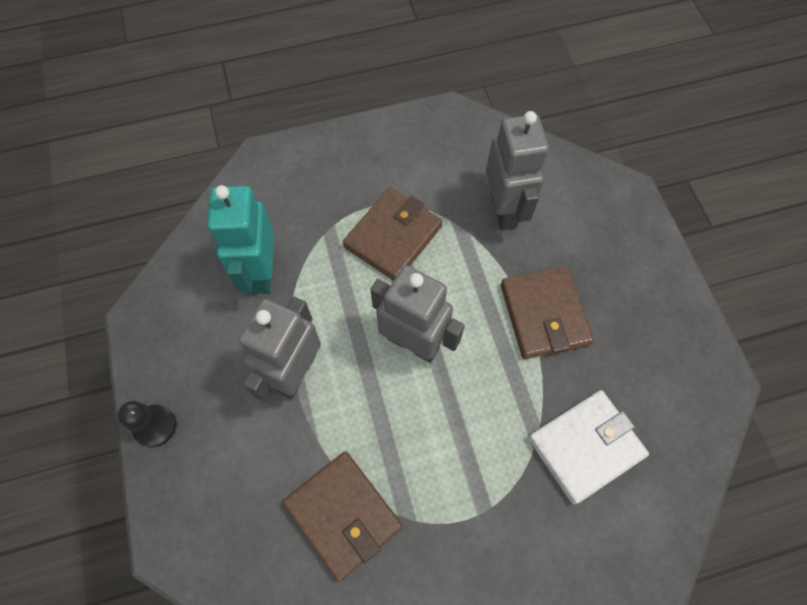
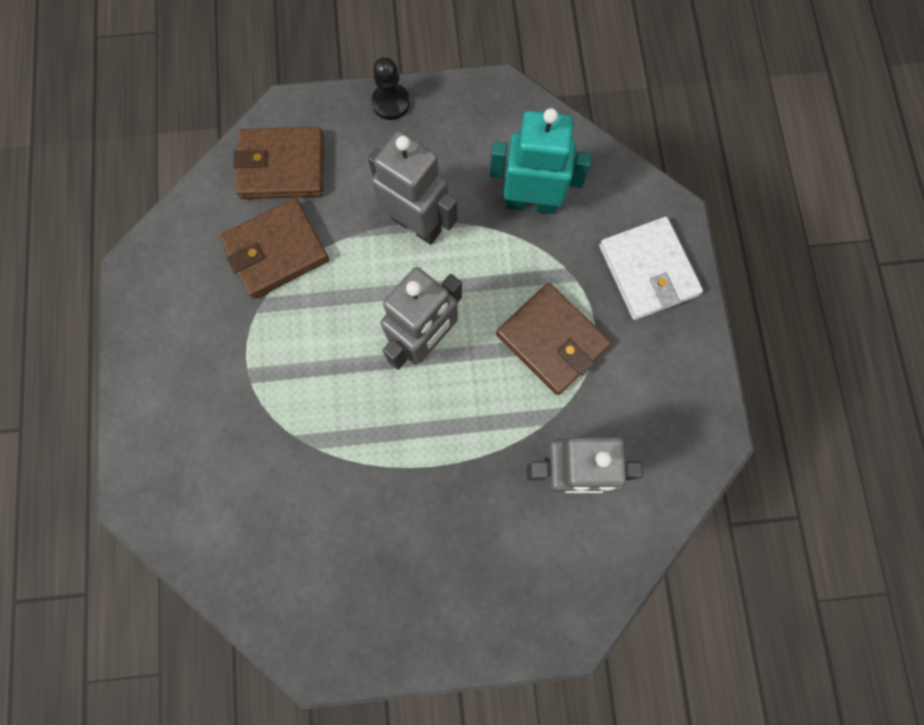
camera: 100 degrees right, 10 degrees up
(544, 314) = (431, 484): brown wallet -> brown wallet (282, 166)
(585, 447) = (283, 488): white wallet -> white wallet (648, 271)

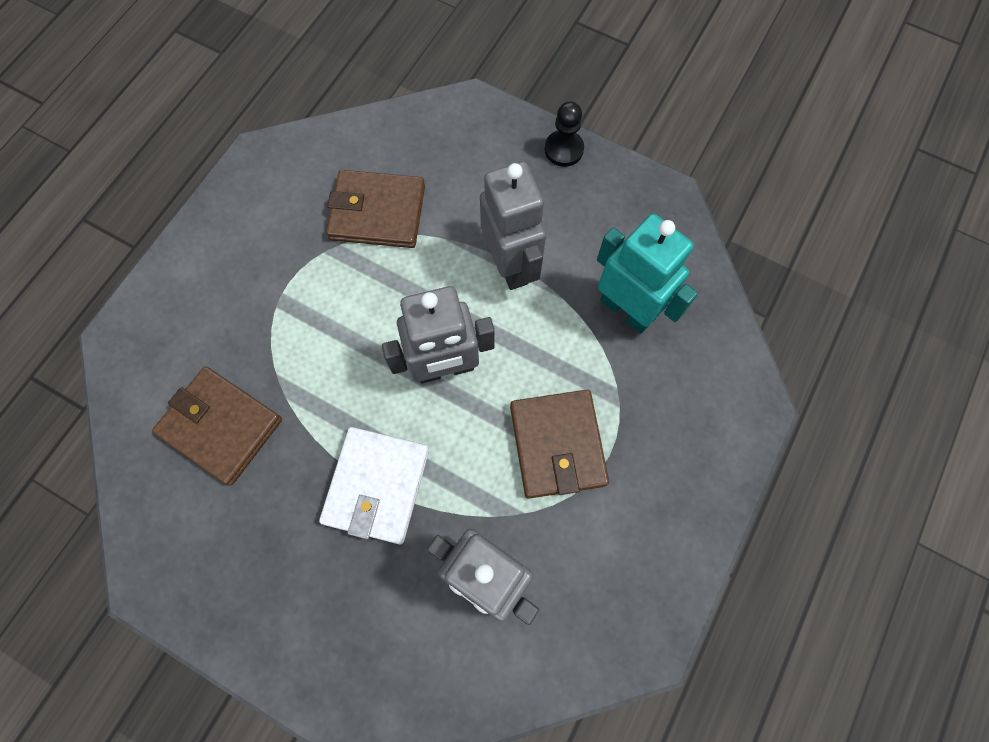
camera: 35 degrees right, 5 degrees down
(282, 166) = (434, 147): brown wallet -> brown wallet (221, 426)
(648, 271) = (694, 442): white wallet -> white wallet (377, 486)

